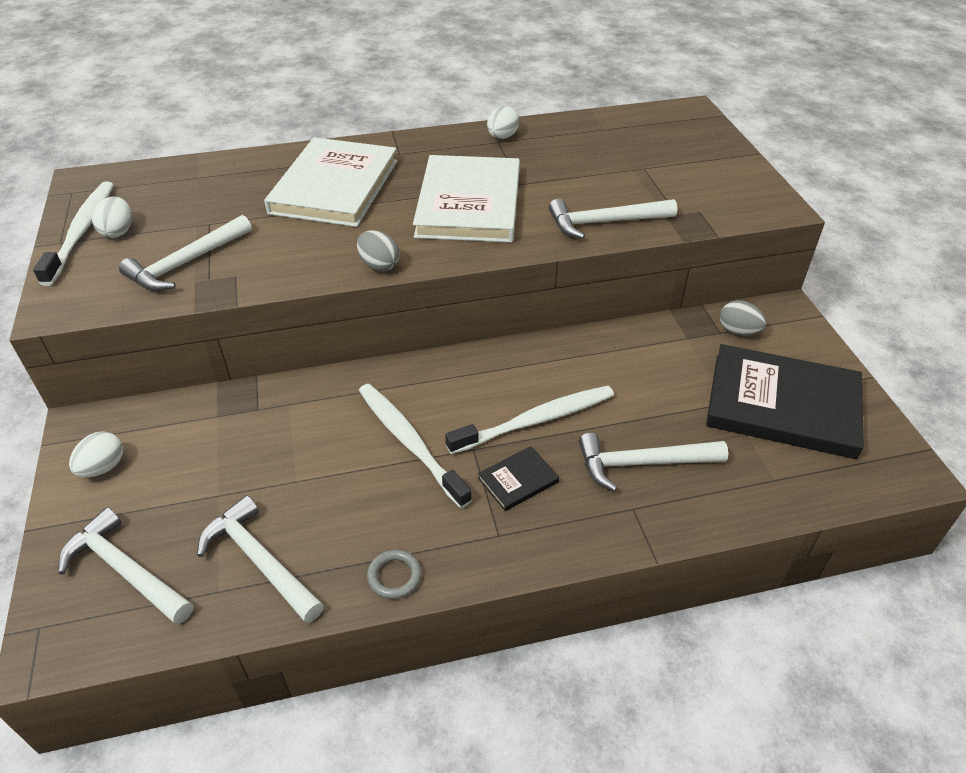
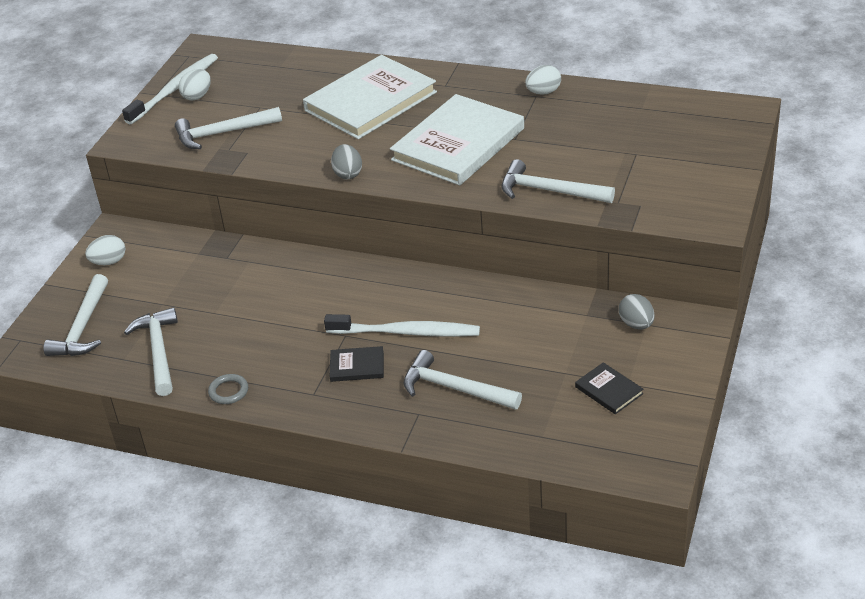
camera: 35 degrees right, 5 degrees down
(126, 570) = (82, 327): white hammer -> white hammer turned 150 degrees counterclockwise
(409, 441) = (306, 314): white toothbrush -> none
(782, 405) = (609, 390): black book -> black book, size x0.43

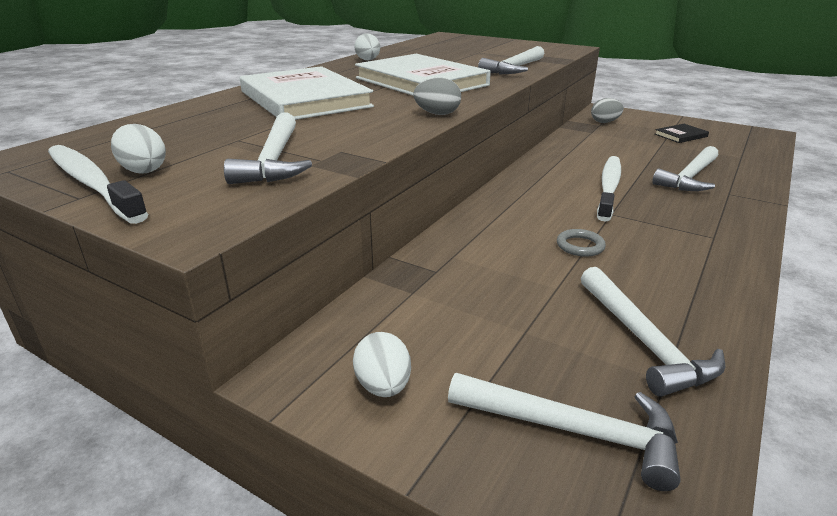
camera: 80 degrees left, 10 degrees down
(159, 351) = (643, 341): white hammer -> white hammer turned 105 degrees counterclockwise
(228, 391) = (724, 288): grey ring -> grey ring (580, 246)
(357, 366) = (663, 212): black book -> none

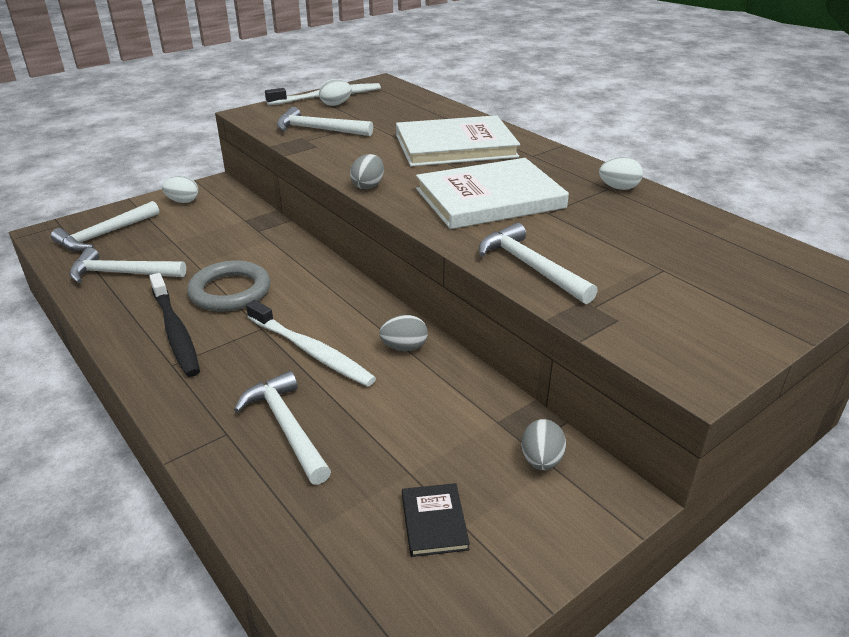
camera: 110 degrees right, 5 degrees up
(559, 160) = (404, 347): none -> grey egg
(580, 246) = (230, 291): grey ring -> grey ring, size x2.06
(677, 252) = (175, 332): none -> black toothbrush

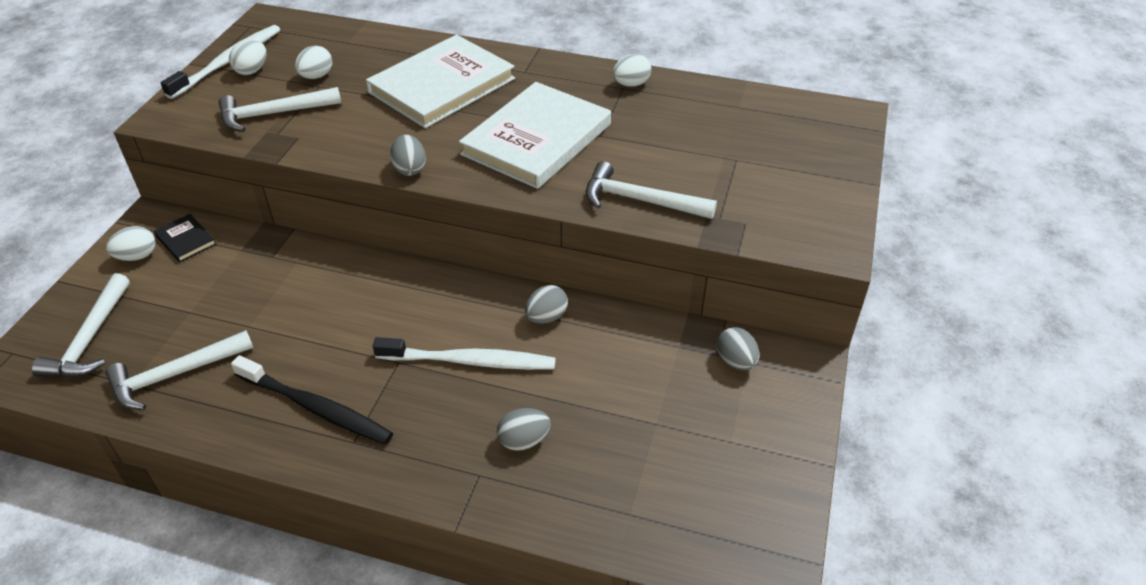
camera: 35 degrees left, 10 degrees up
(230, 291) = (322, 339): grey ring -> none
(287, 427) = (524, 440): white hammer -> grey egg
(373, 118) = (316, 76): none -> white egg
(434, 521) = (708, 450): black book -> black book (185, 240)

